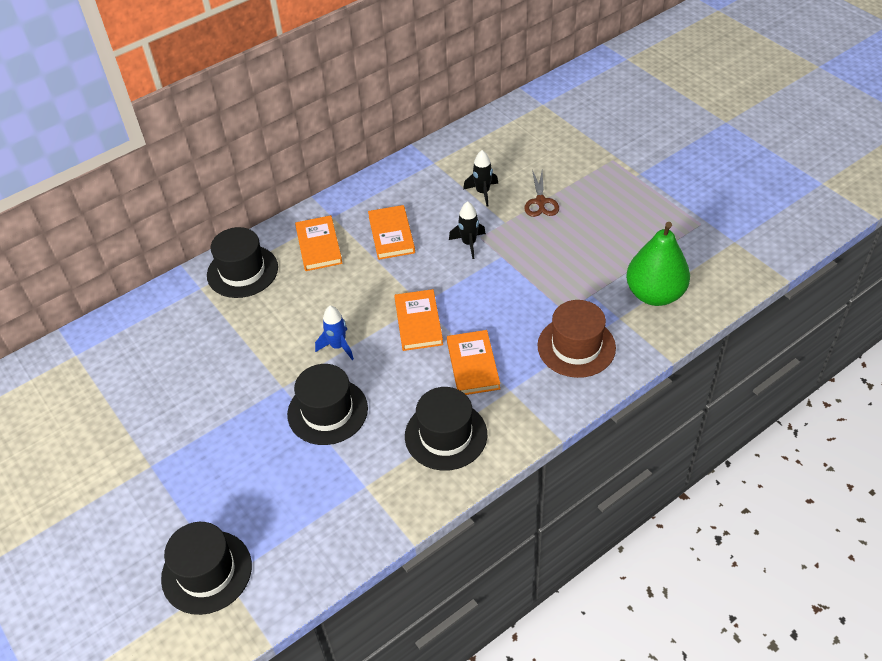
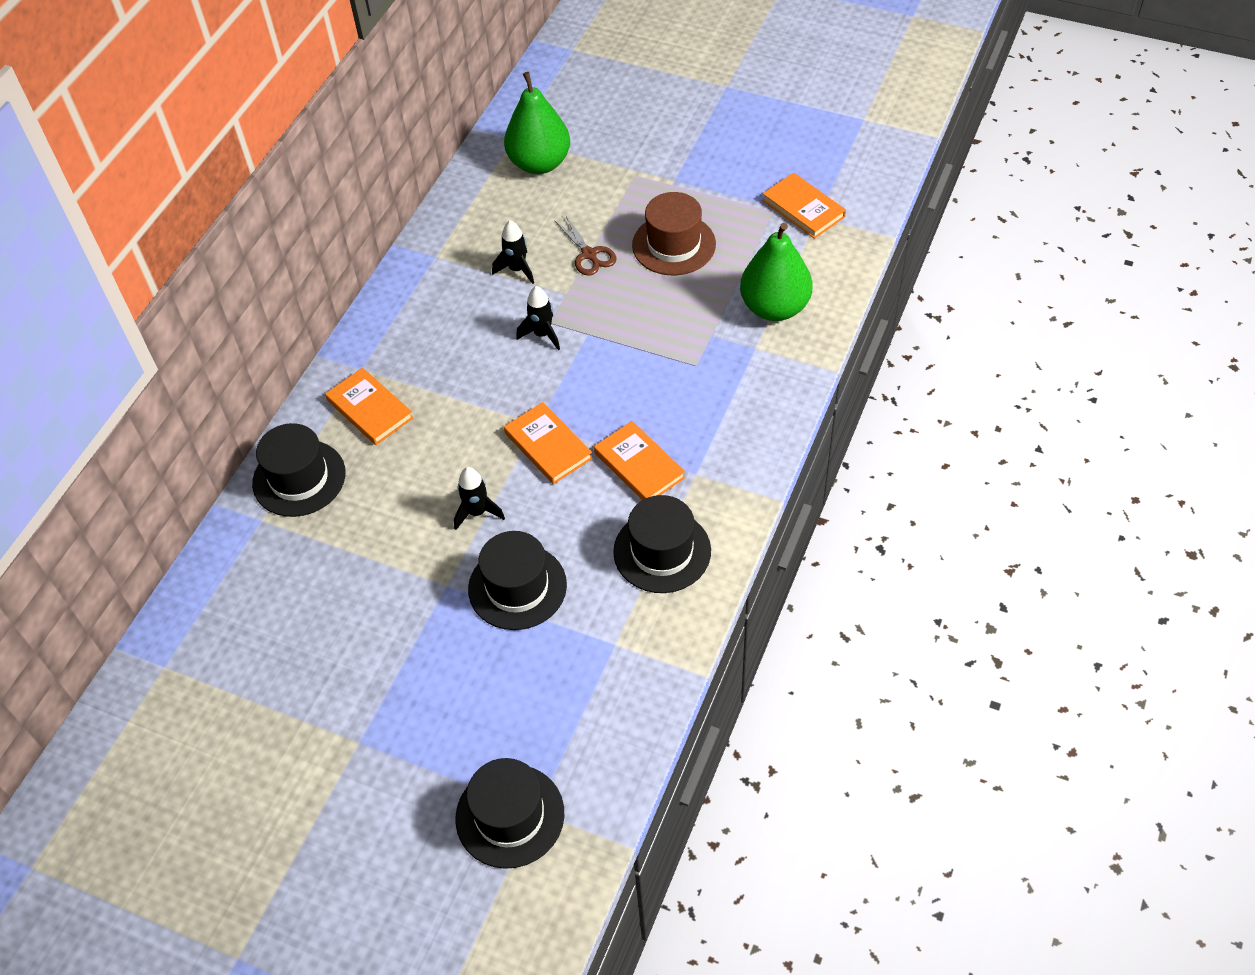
camera: 30 degrees left, 5 degrees up
(338, 346) = (477, 512): blue rocket -> black rocket
(391, 234) = (446, 361): orange book -> orange book (803, 208)
(549, 127) = (539, 163): none -> green pear
(576, 346) = (732, 398): brown hat -> brown hat (674, 245)

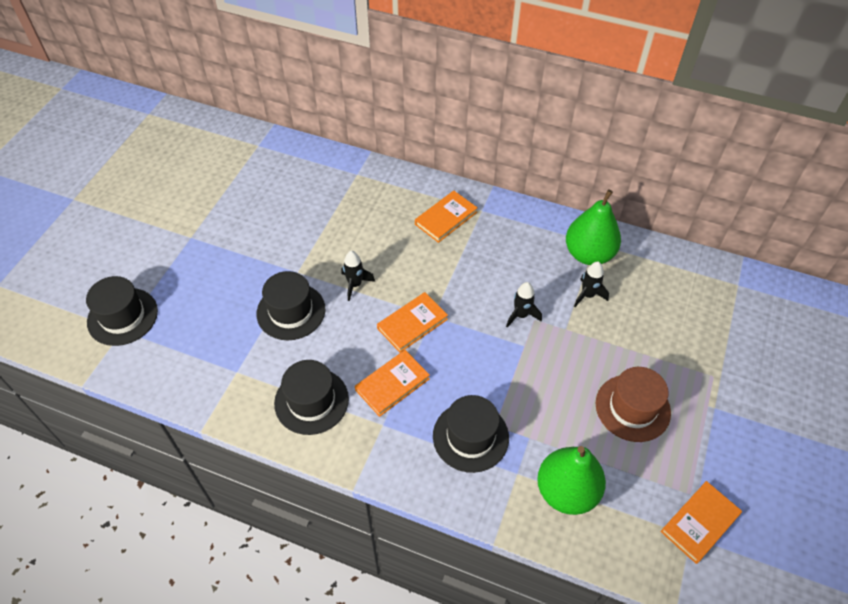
camera: 85 degrees right, 0 degrees up
(299, 478) = (388, 188): black hat -> black hat (470, 436)
(539, 163) = (712, 304): green pear -> green pear (588, 254)
(589, 254) = (611, 344): brown scissors -> none

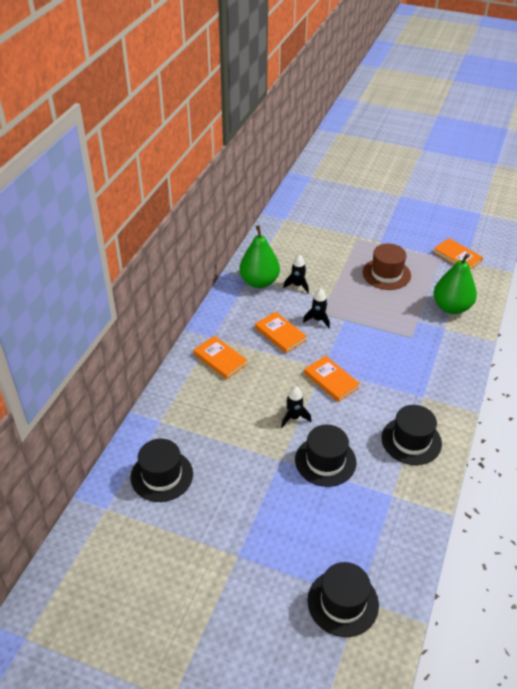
camera: 90 degrees left, 10 degrees down
(392, 384) = (388, 392): orange book -> orange book (280, 334)
(470, 436) = (423, 350): black hat -> black hat (162, 475)

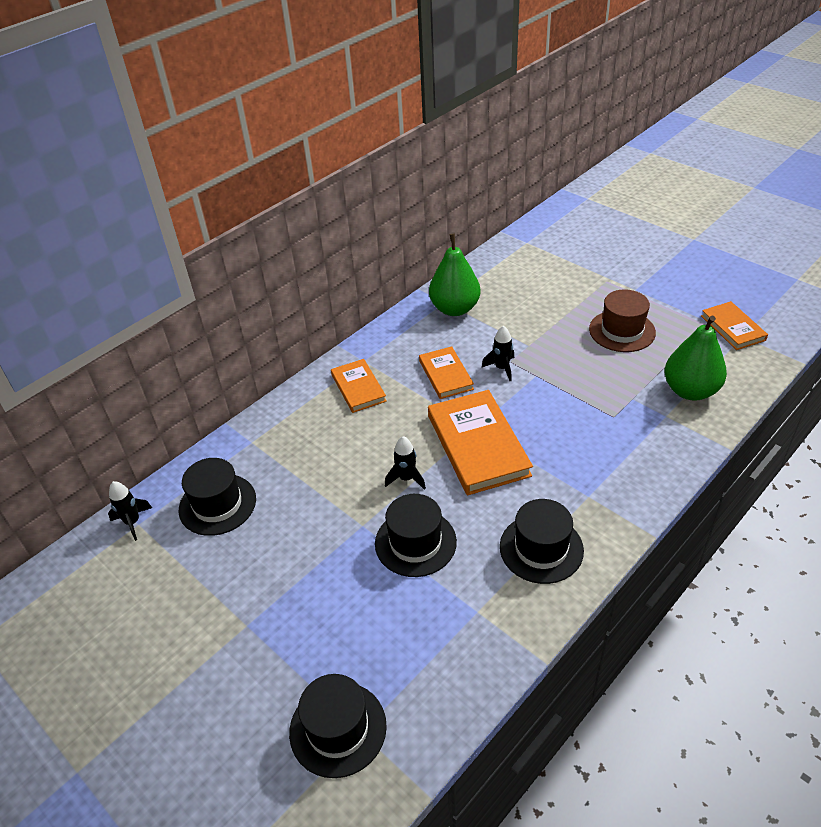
camera: 25 degrees right, 0 degrees up
(297, 285) = (499, 322): black rocket -> black rocket (132, 522)
(331, 380) = (478, 445): orange book -> orange book, size x1.72

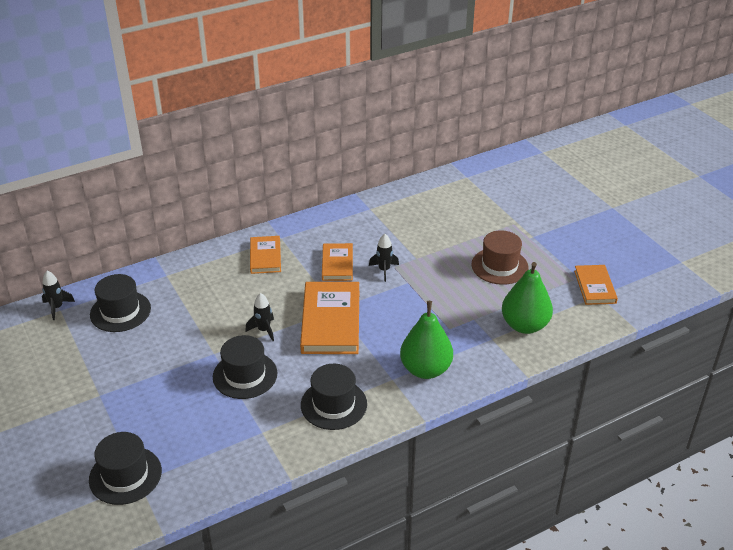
camera: 15 degrees right, 5 degrees down
(455, 309) = (375, 216): green pear -> green pear (425, 369)

